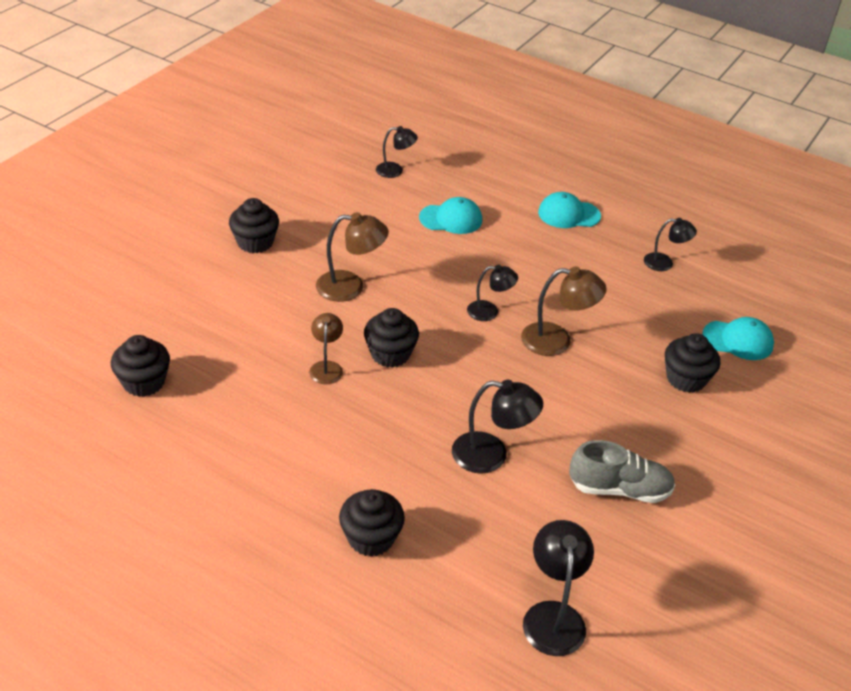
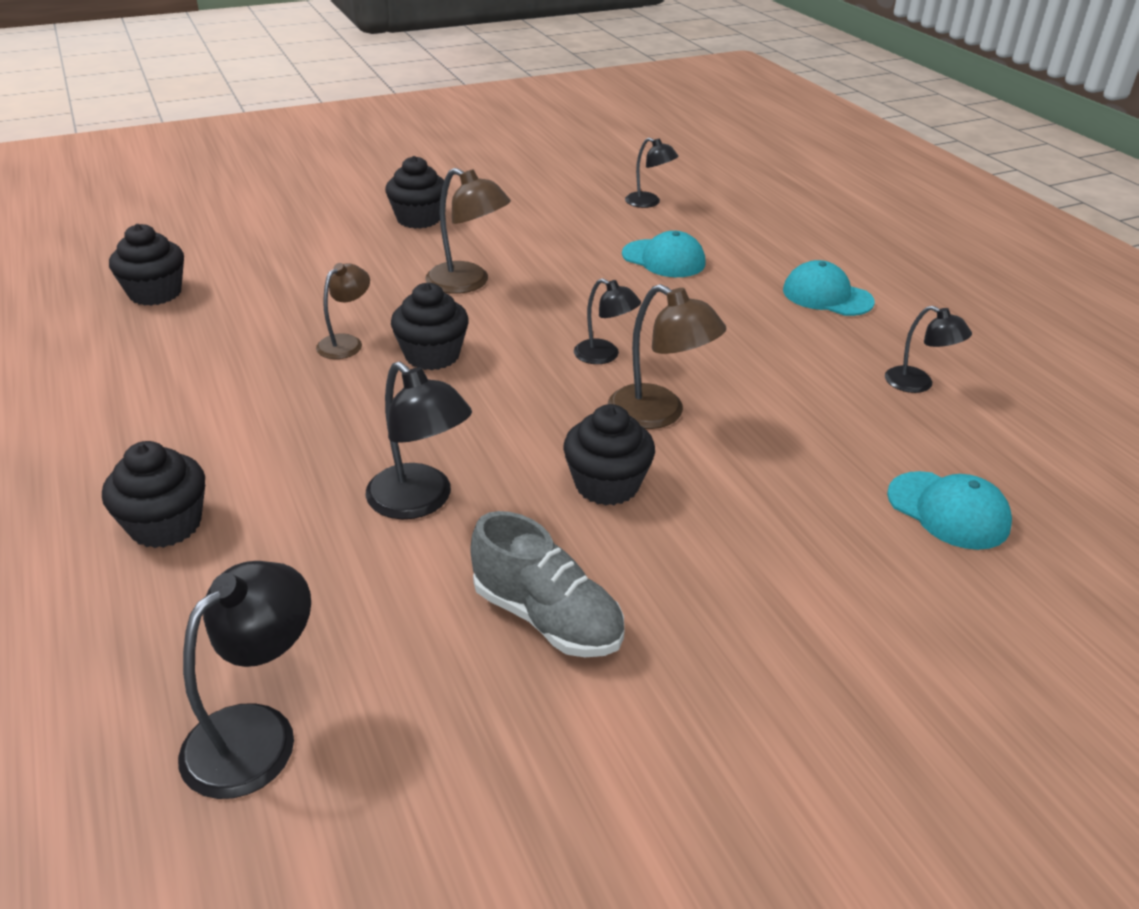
camera: 35 degrees right, 5 degrees down
(686, 379) = (807, 525): black cupcake -> black cupcake (607, 485)

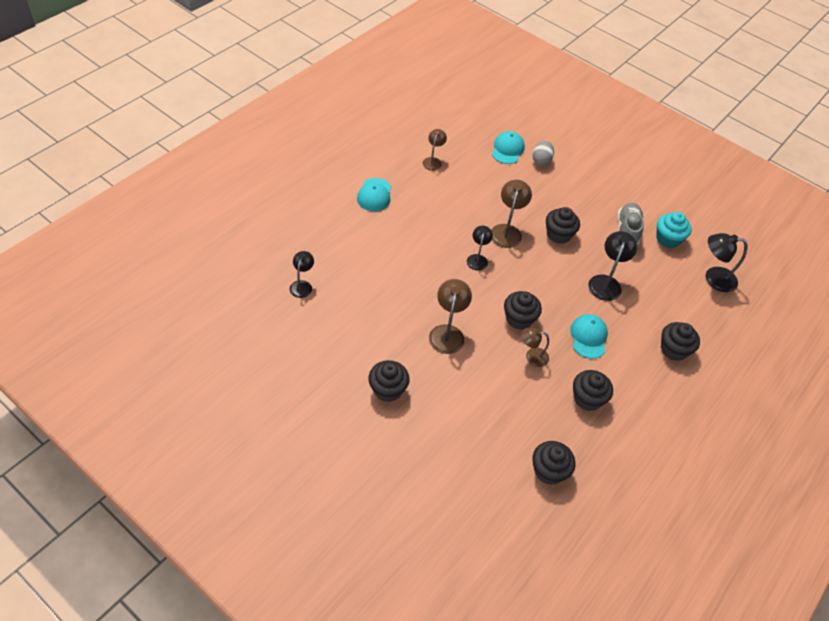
camera: 120 degrees left, 15 degrees up
(209, 368) = (587, 398): none -> black cupcake
(465, 701) = (668, 239): none -> turquoise cupcake
(663, 259) = (372, 261): turquoise cap -> turquoise cap (588, 337)
(891, 558) = (541, 161): none -> grey egg
(918, 384) = (433, 161): black lamp -> brown lamp

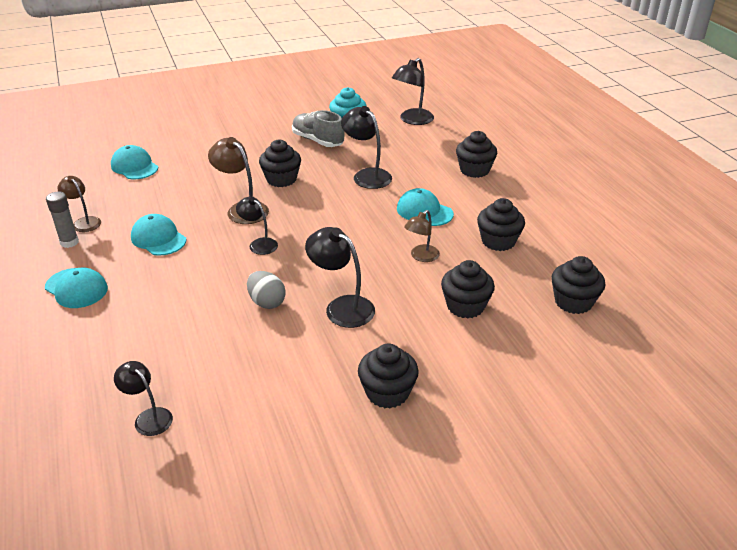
camera: 55 degrees left, 15 degrees down
(410, 166) = (69, 242): none -> grey glue stick
(444, 205) = (158, 238): none -> turquoise cap
(447, 332) = (342, 307): brown lamp -> black lamp
(519, 319) = (366, 246): black cupcake -> black cupcake (465, 306)
(541, 161) = (176, 152): grey egg -> grey egg (267, 302)

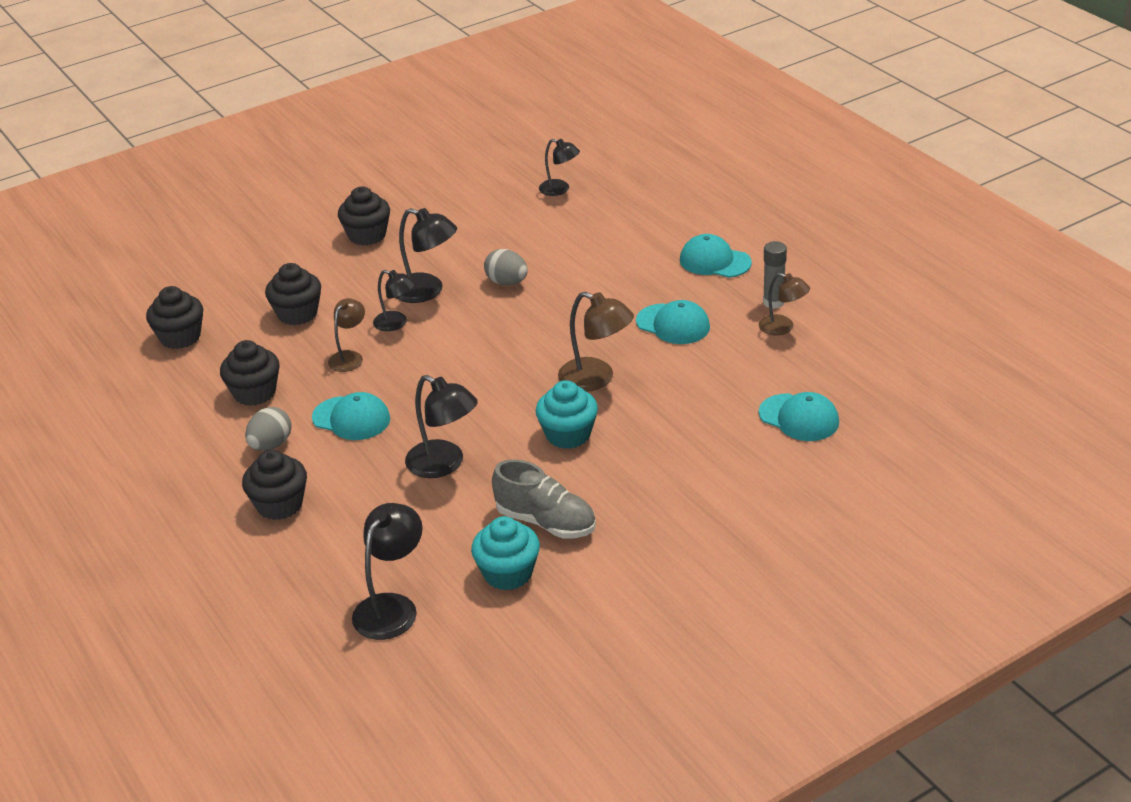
camera: 170 degrees right, 0 degrees up
(259, 244) = (548, 339): black lamp -> black lamp (396, 323)
(281, 179) = (568, 435): black cupcake -> turquoise cupcake
(482, 203) = (271, 445): none -> grey egg

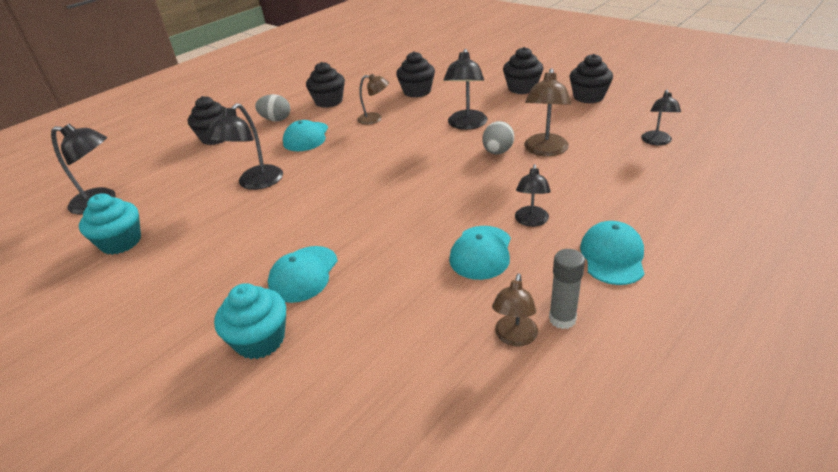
camera: 75 degrees right, 0 degrees up
(180, 337) = (379, 69): black cupcake -> black cupcake (588, 97)
(396, 323) = (420, 124): black lamp -> black lamp (531, 221)
(546, 522) = (180, 246): grey shoe -> none
(568, 435) = (295, 230): turquoise cupcake -> turquoise cupcake (260, 340)
(596, 379) = (377, 226): brown lamp -> brown lamp (545, 150)
(799, 418) = (340, 388): turquoise cap -> turquoise cap (303, 274)

